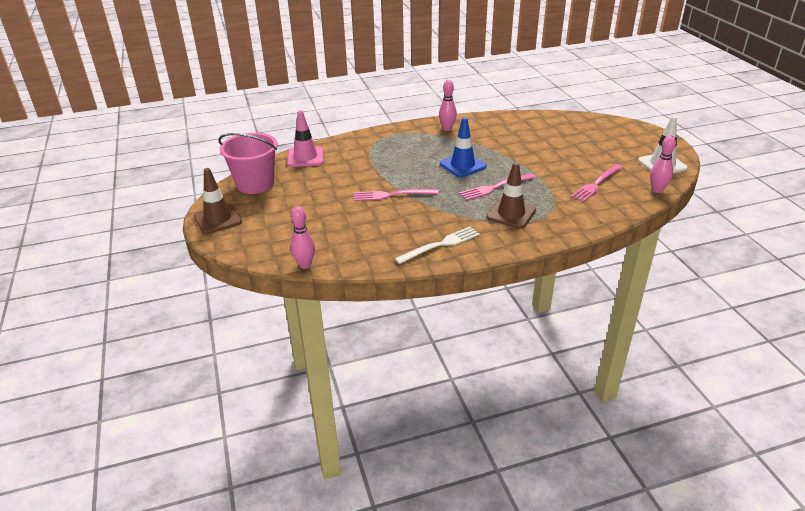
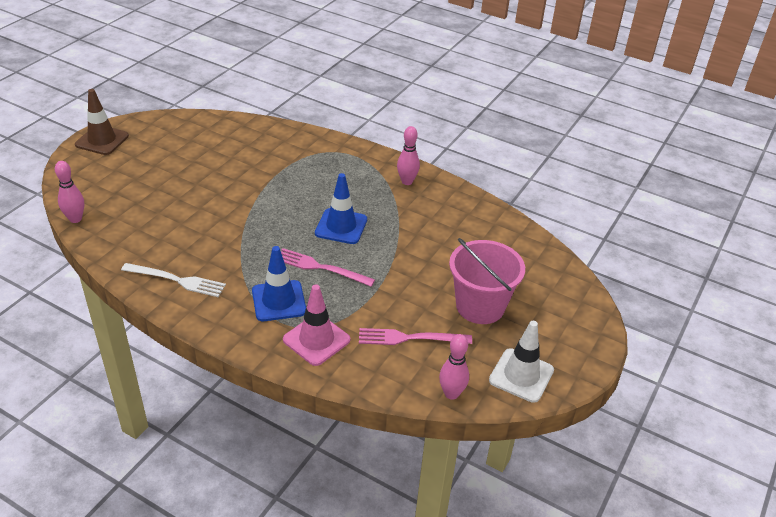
camera: 45 degrees right, 5 degrees up
(255, 184) = (175, 128): pink bucket -> pink bucket (480, 306)
(305, 157) = (249, 129): pink traffic cone -> pink traffic cone (316, 340)
(391, 195) = (235, 210): pink fork -> none
(511, 214) = (279, 301): brown traffic cone -> blue traffic cone

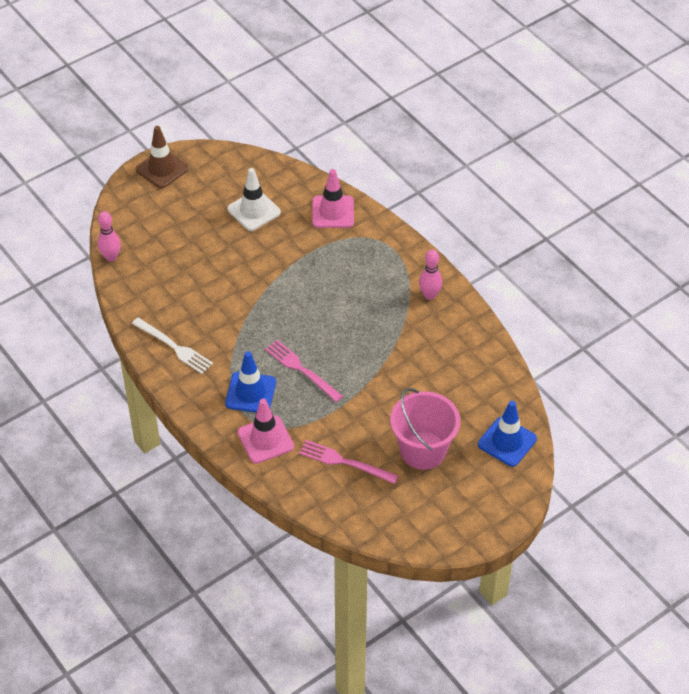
camera: 25 degrees right, 10 degrees up
(283, 140) = (333, 212): none -> pink traffic cone
(341, 226) = (340, 330): blue traffic cone -> blue traffic cone (507, 442)
(451, 394) = (352, 522): pink bowling pin -> none
(521, 375) = (420, 525): white traffic cone -> white traffic cone (254, 211)

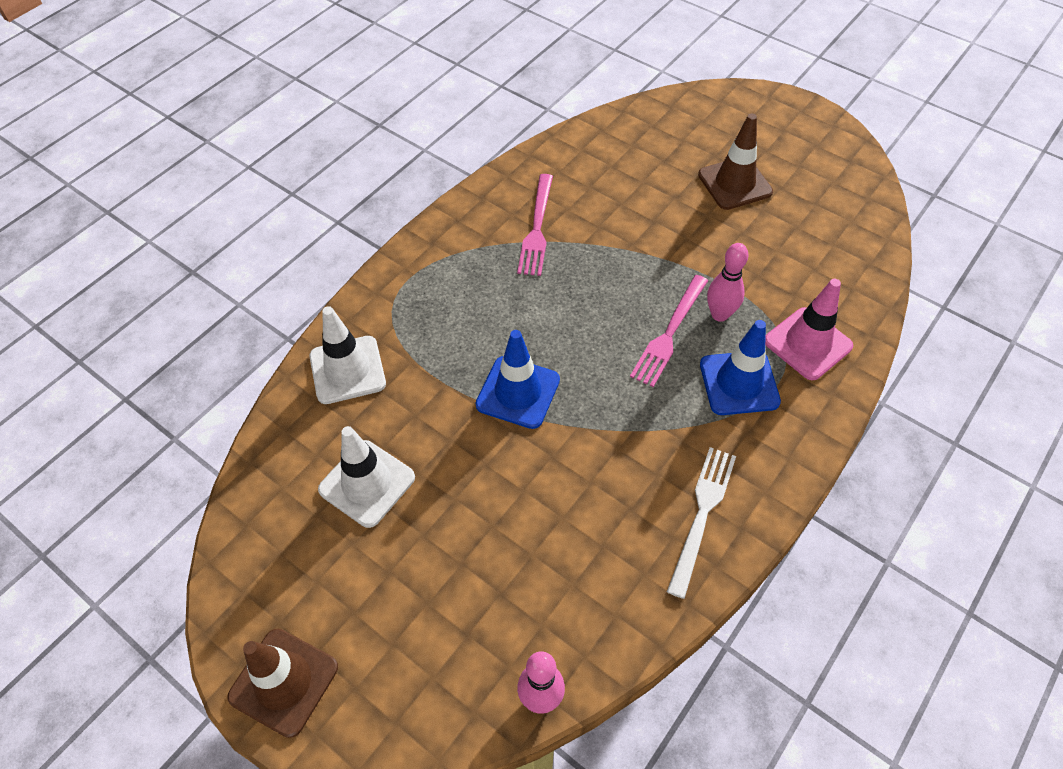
camera: 105 degrees left, 5 degrees up
(333, 212) = (347, 370): pink traffic cone -> white traffic cone
(344, 462) = (794, 252): pink fork -> pink fork (537, 228)
(423, 450) = (734, 183): pink bucket -> brown traffic cone
(429, 295) = (483, 224): pink bowling pin -> pink bowling pin (719, 314)
(507, 442) = (683, 117): blue traffic cone -> blue traffic cone (518, 392)

